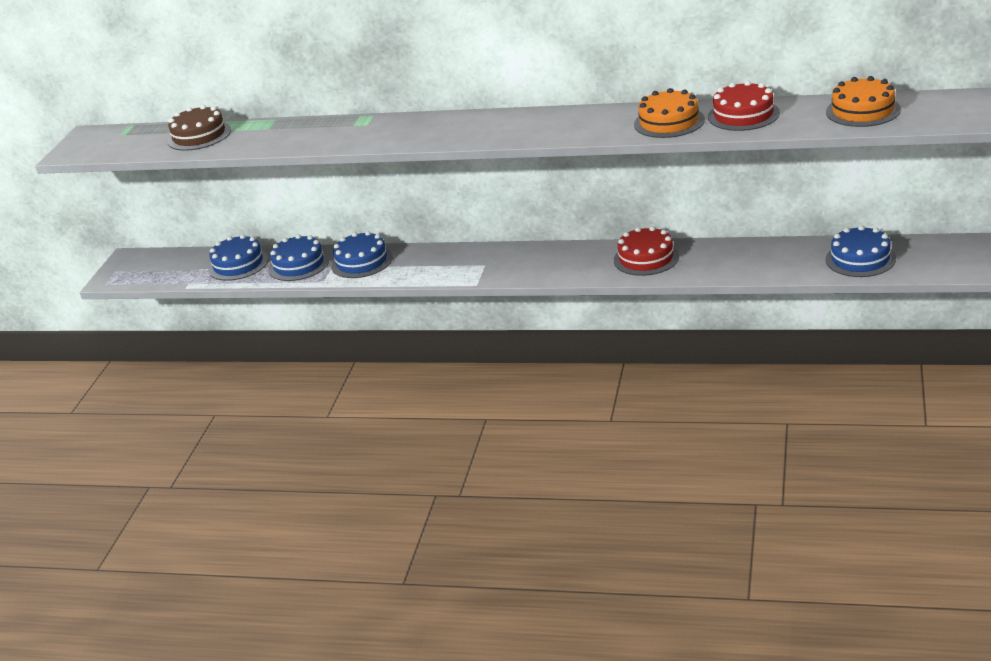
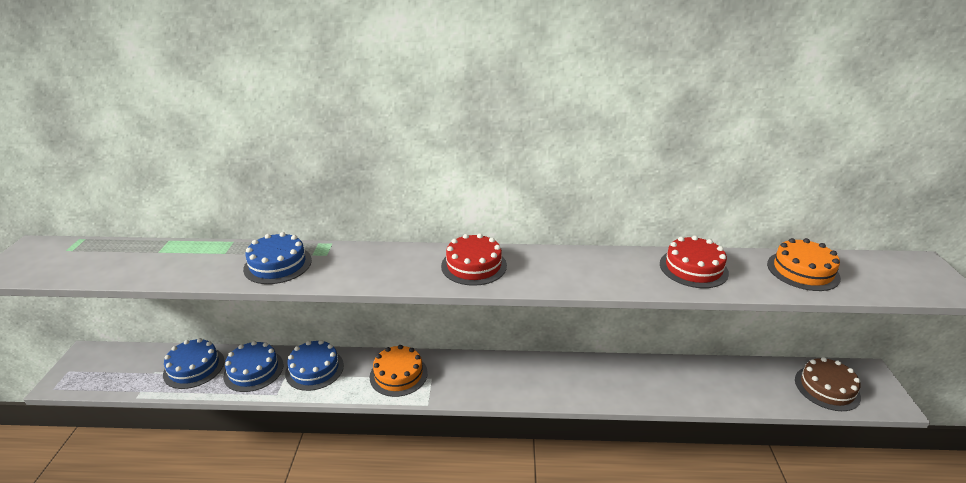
camera: 15 degrees left, 0 degrees up
(199, 136) = (150, 257): brown cake -> brown cake (827, 388)
(646, 258) = (577, 376): red cake -> red cake (474, 265)
(669, 122) = (626, 272): orange cake -> orange cake (398, 374)
(860, 259) = (764, 385): blue cake -> blue cake (278, 264)

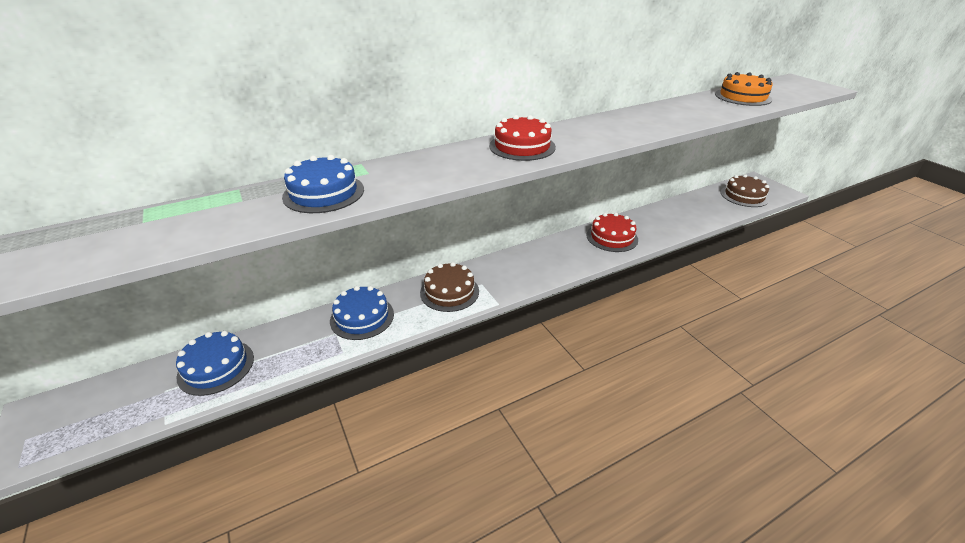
camera: 30 degrees left, 5 degrees up
(253, 370) = (294, 342): blue cake -> none
(398, 374) = (449, 292): orange cake -> brown cake
(693, 268) = (680, 110): red cake -> red cake (612, 237)

